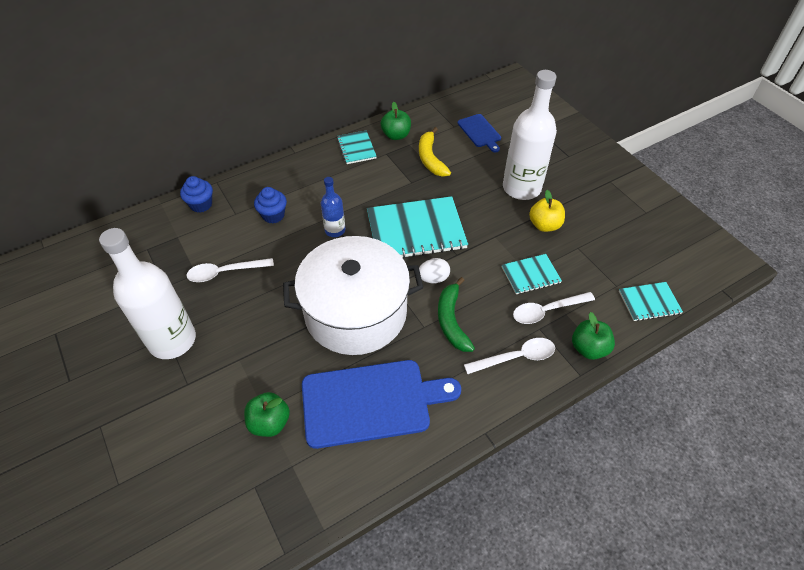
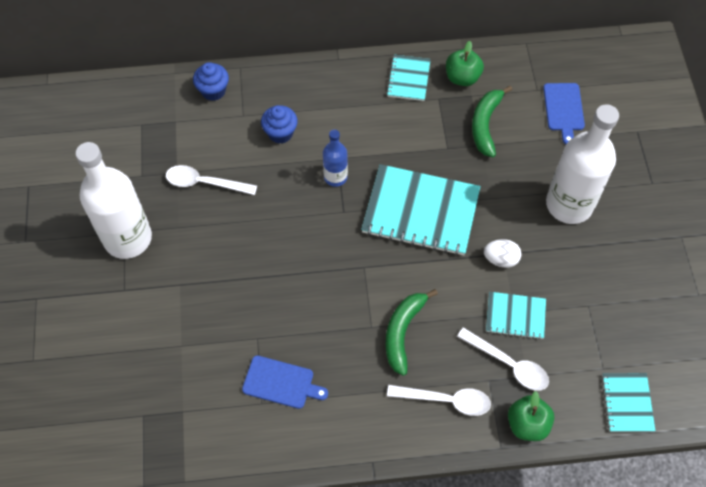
camera: 25 degrees right, 10 degrees up
(270, 422) = (181, 361): green apple -> none
(355, 313) = (311, 282): white pot -> none
(371, 402) = (281, 383): blue cutting board -> blue cutting board, size x0.51
(430, 158) = (485, 124): yellow banana -> green banana
(433, 278) = (409, 276): white egg -> white egg (500, 259)
(544, 225) = (567, 262): yellow apple -> none
(547, 311) = (508, 364): white spoon -> white spoon turned 150 degrees counterclockwise
(649, 302) = (627, 403): turquoise notebook -> turquoise notebook turned 75 degrees clockwise

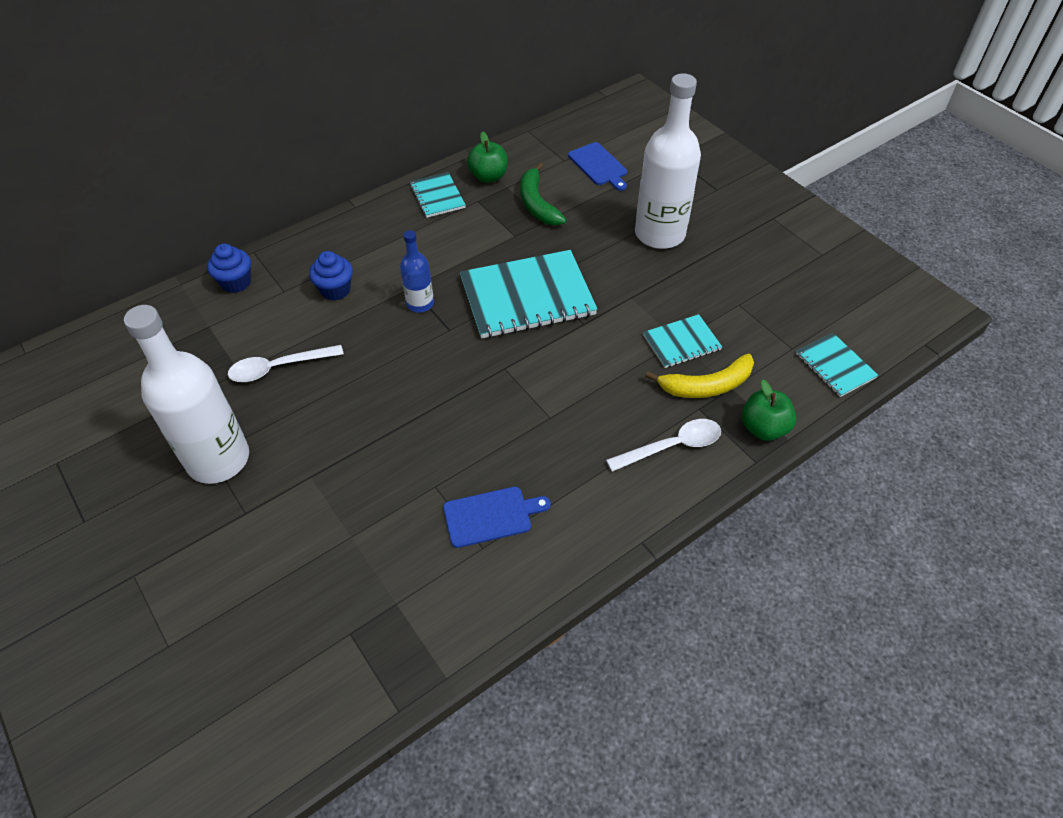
camera: 30 degrees left, 10 degrees down
(403, 332) = (585, 407): green banana -> none
(500, 259) = (632, 303): white egg -> none
(508, 364) = (706, 386): white spoon -> yellow banana

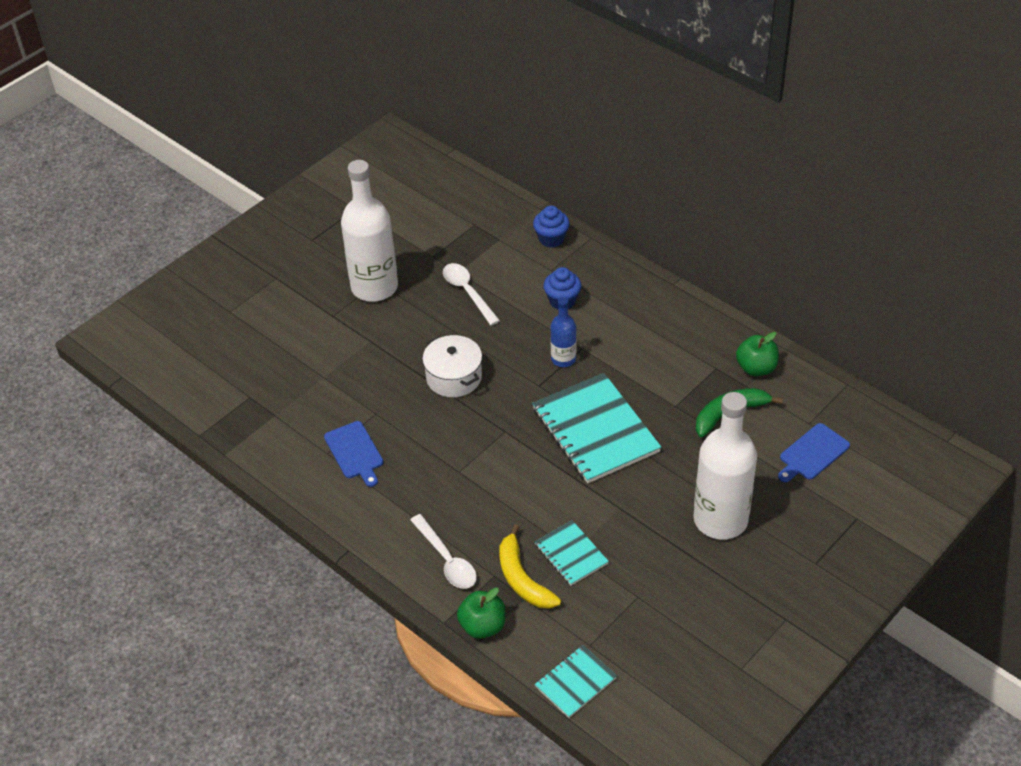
camera: 80 degrees right, 5 degrees down
(407, 400) = (454, 377): none -> white pot
(437, 196) = (710, 337): turquoise notebook -> none

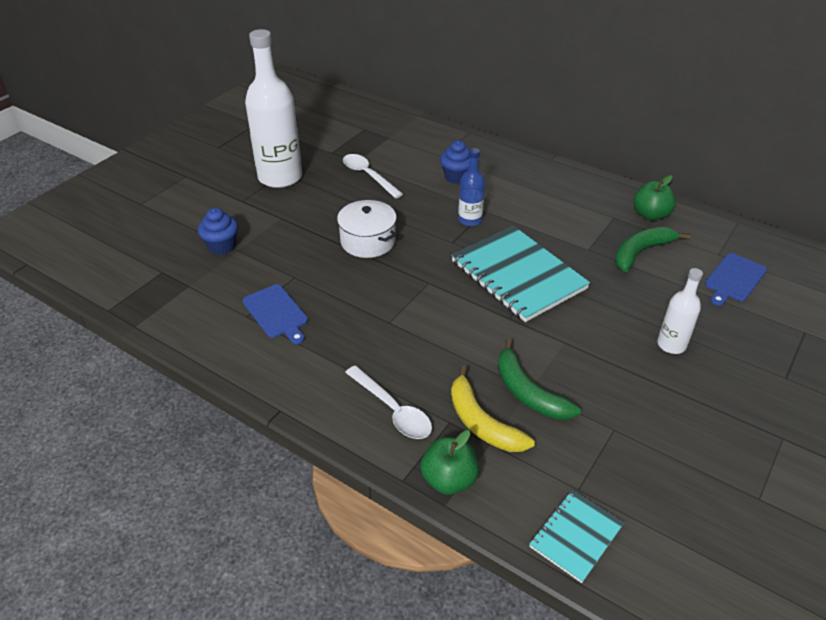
camera: 10 degrees left, 5 degrees down
(551, 239) = (434, 135): blue cupcake -> blue cupcake (222, 246)
(571, 554) = (528, 392): turquoise notebook -> green banana
(720, 519) = (671, 345): white bottle -> white bottle, size x0.50

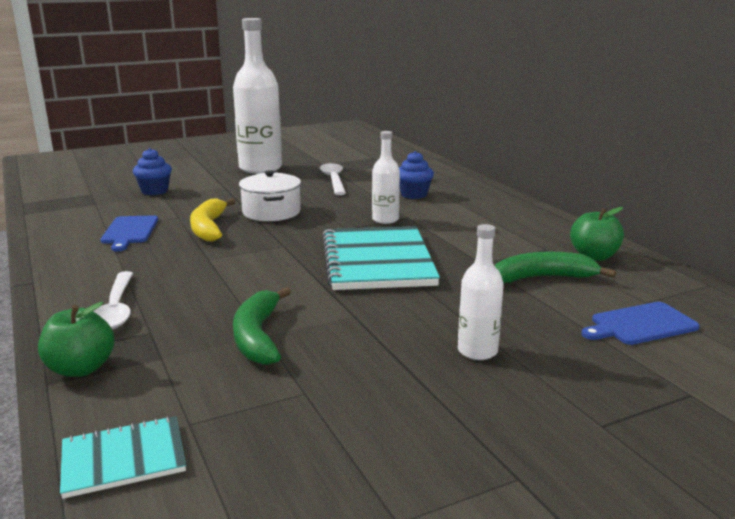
camera: 30 degrees right, 20 degrees down
(470, 220) = (385, 219): blue bottle -> white bottle
(481, 422) = (178, 342): yellow banana -> yellow banana (208, 228)

